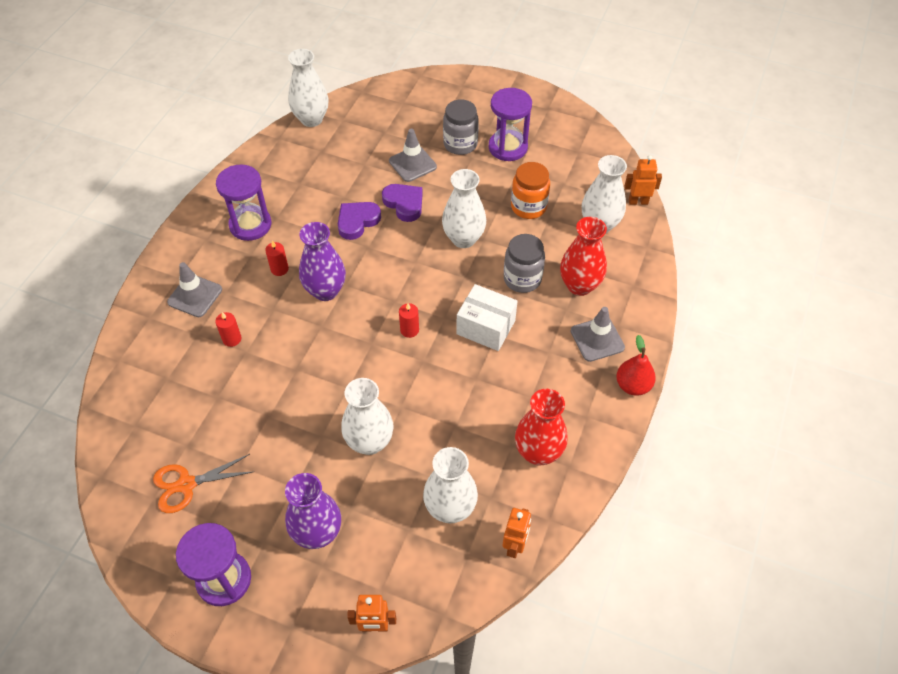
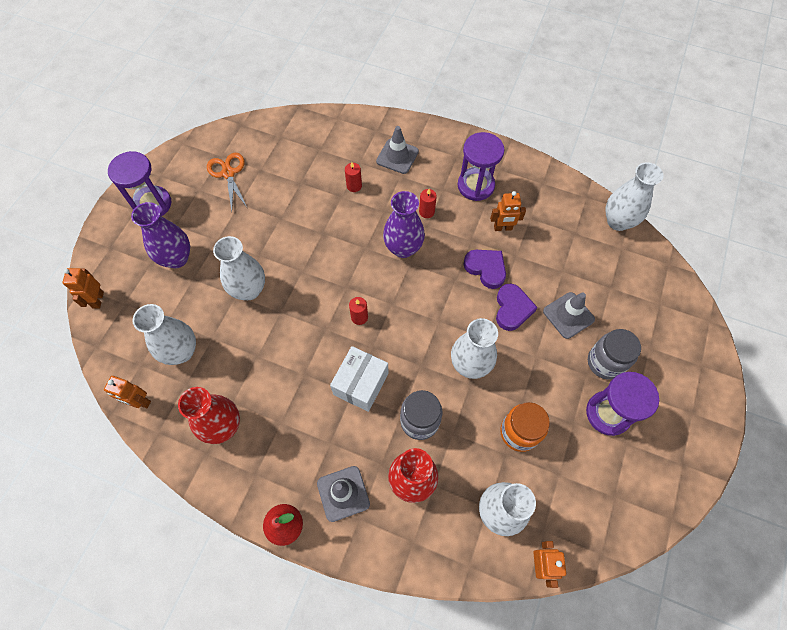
camera: 90 degrees right, 10 degrees up
(309, 205) = (503, 228): none -> orange robot
(404, 204) = (512, 309): purple heart -> purple heart turned 45 degrees counterclockwise

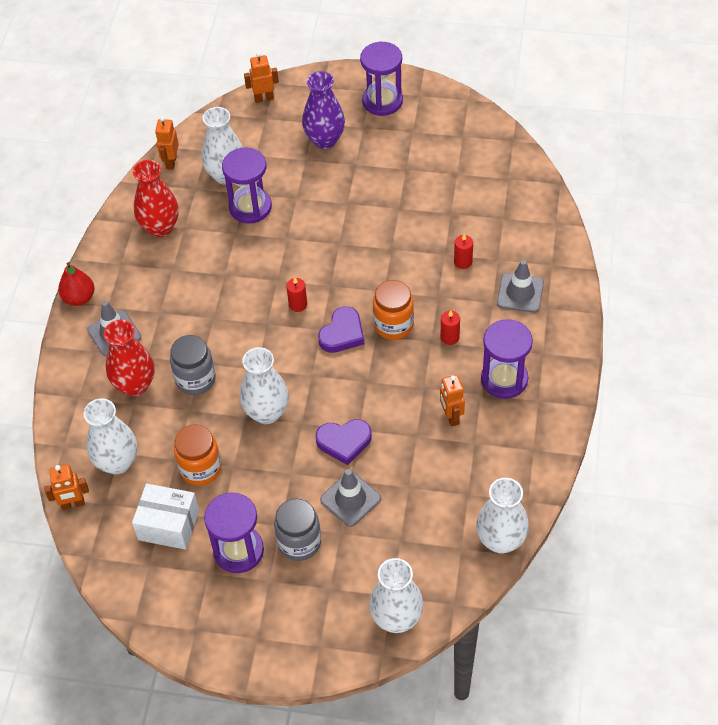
camera: 80 degrees right, 10 degrees down
(228, 173) = (441, 149): orange scissors -> none
(231, 337) = (250, 207): none -> purple hourglass
(249, 290) = (305, 206): white vase -> white vase (396, 618)
(361, 384) = (224, 322): white box -> white box (168, 525)
(403, 248) = (393, 325): purple vase -> orange jar
(486, 269) = (389, 408): purple heart -> purple heart (342, 333)

